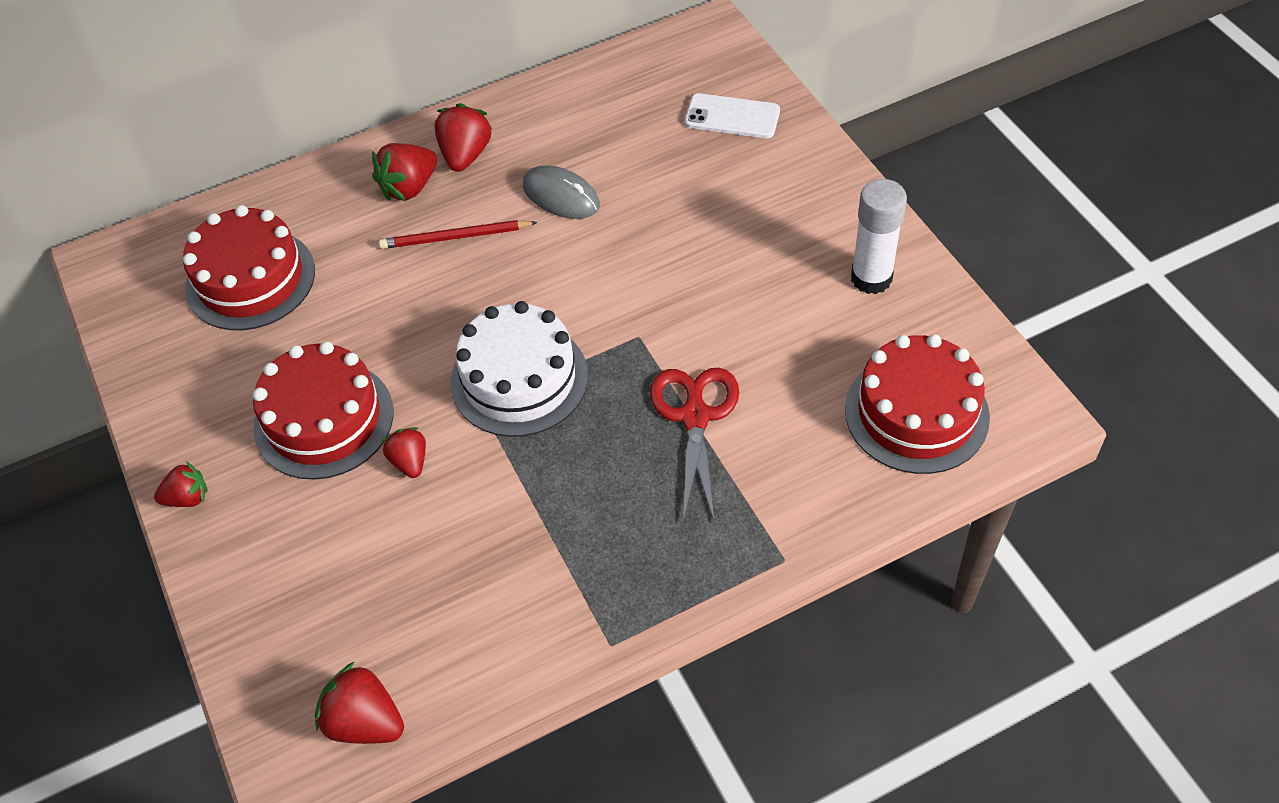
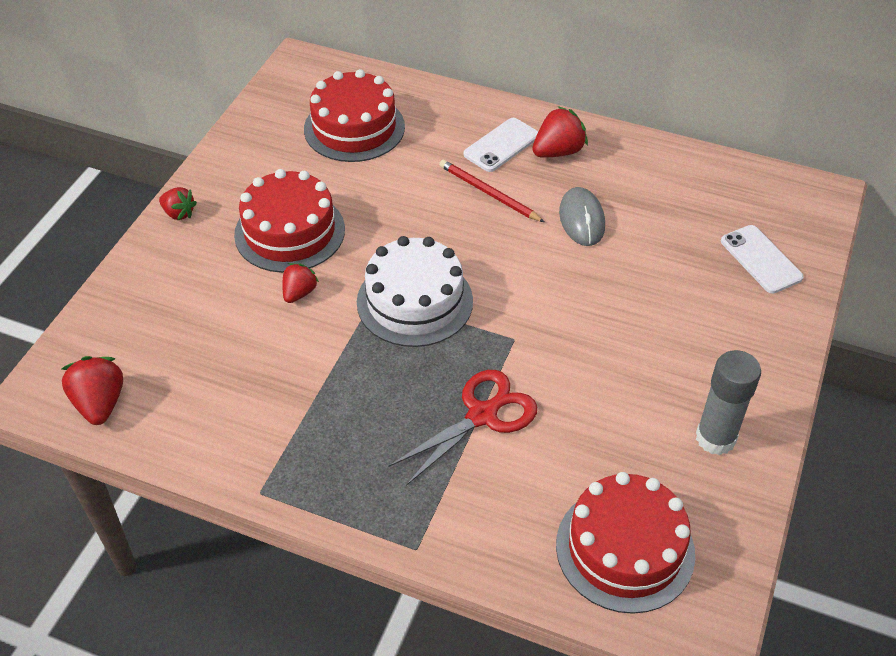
camera: 45 degrees right, 5 degrees down
(409, 187) = (501, 145): red strawberry -> white phone
(871, 278) = (715, 438): white glue stick -> grey glue stick

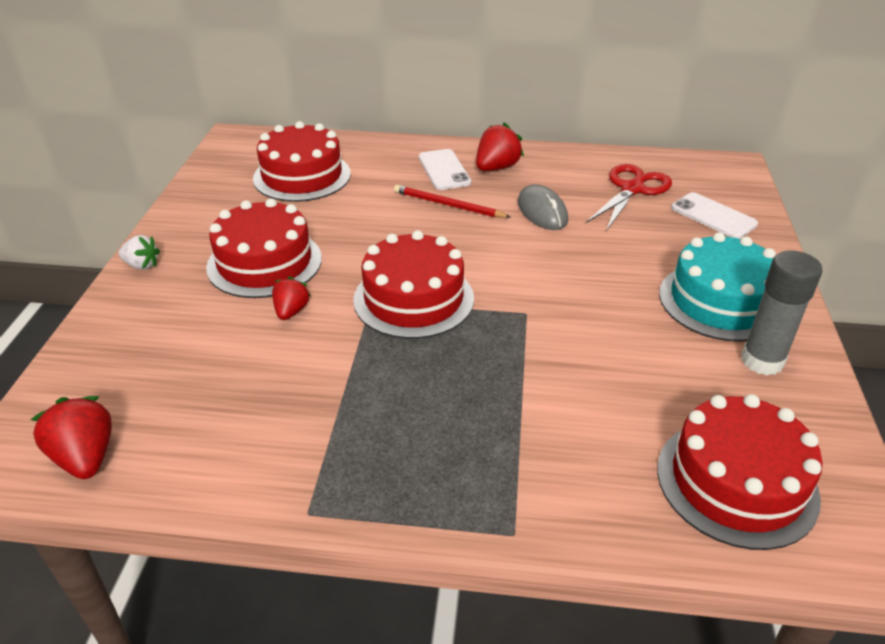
camera: 15 degrees left, 10 degrees down
(179, 213) = (142, 265): red strawberry -> white strawberry
(414, 301) = (413, 299): white cake -> red cake
(482, 415) = (526, 384): red scissors -> red scissors (632, 189)
(501, 145) = (444, 170): white phone -> white phone turned 45 degrees counterclockwise
(711, 364) = (720, 301): none -> turquoise cake

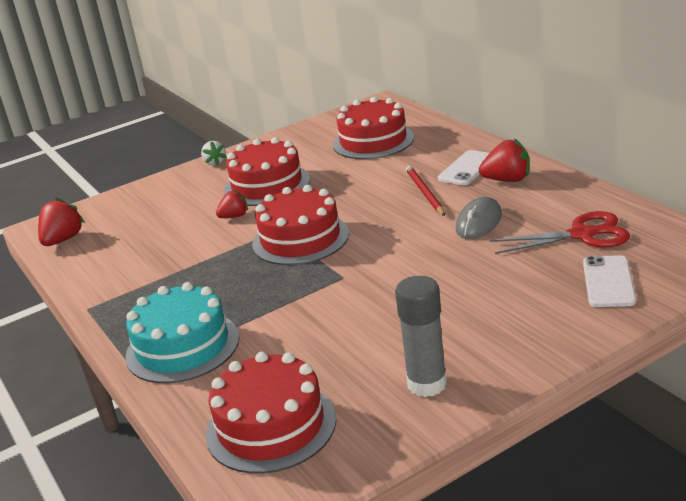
camera: 55 degrees right, 10 degrees down
(720, 301) = (480, 336): turquoise cake -> turquoise cake (182, 347)

